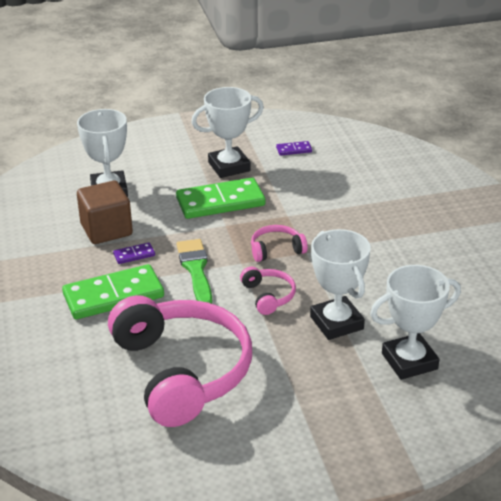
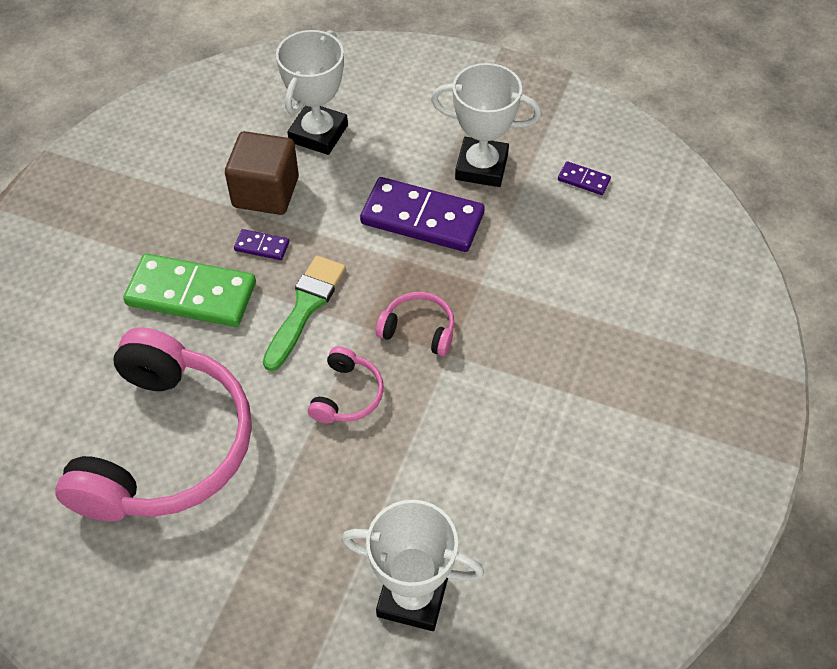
camera: 35 degrees right, 20 degrees up
(220, 202) = (422, 218): green domino -> purple domino
(336, 323) = (384, 484): white trophy -> none

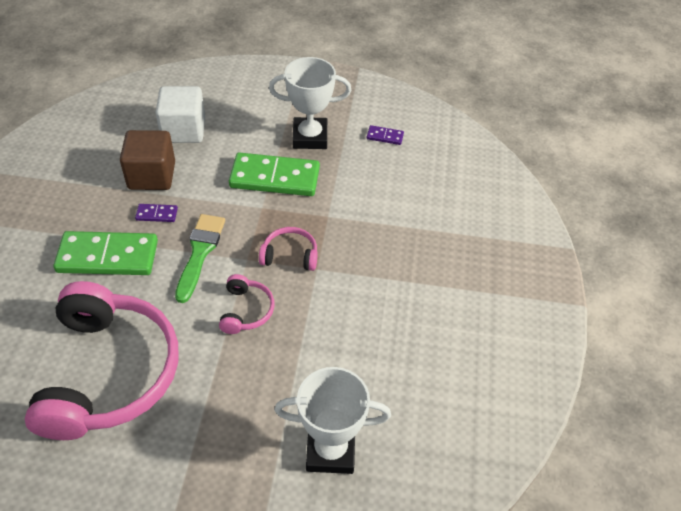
camera: 15 degrees left, 5 degrees down
(318, 134) = (183, 130): white trophy -> white cube
(422, 218) = (275, 178): purple domino -> green domino

